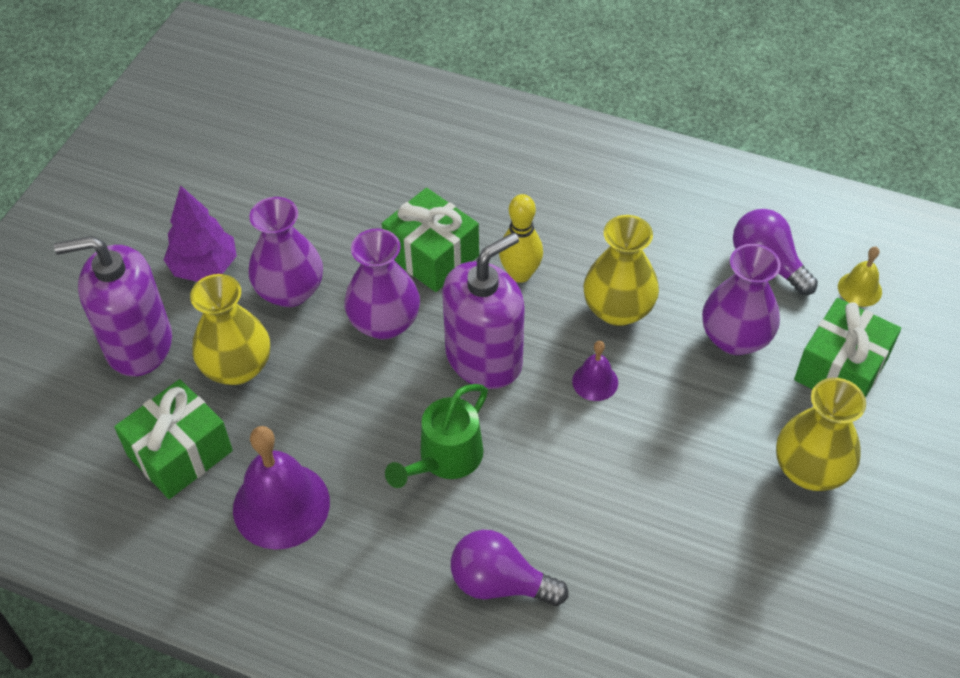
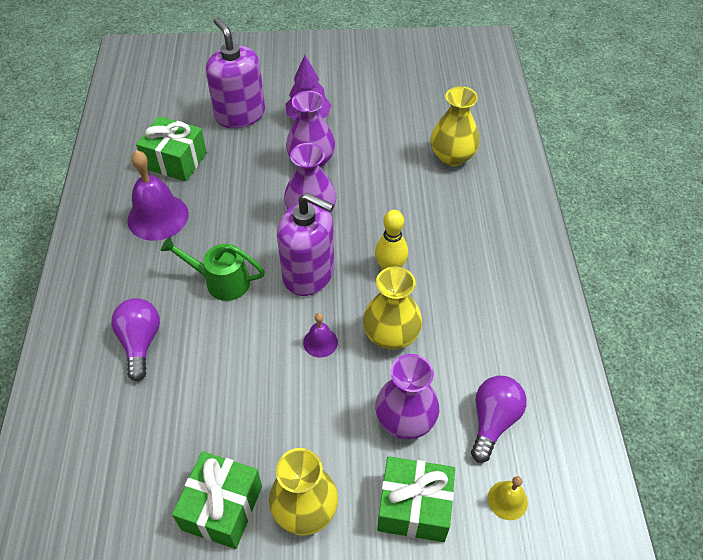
camera: 65 degrees right, 0 degrees up
(237, 367) = (244, 160): yellow vase -> yellow vase (452, 156)
(432, 255) = (378, 216): green gift -> green gift (222, 507)

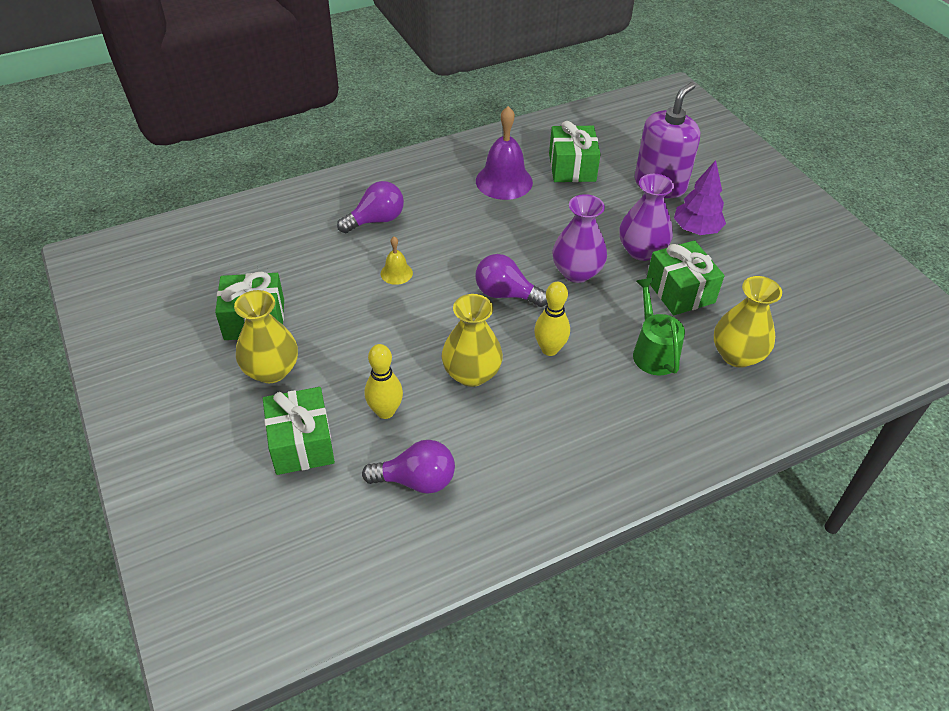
camera: 65 degrees right, 5 degrees down
(221, 281) = (462, 242): green watering can -> green watering can (653, 351)
(309, 273) = (506, 294): purple soap dispenser -> purple light bulb
(320, 342) = (436, 326): purple bell -> none
(370, 158) = (680, 291): none -> green gift
(405, 420) = (385, 411): purple vase -> yellow bowling pin
(507, 500) = (336, 514): yellow bell -> yellow bell (396, 273)

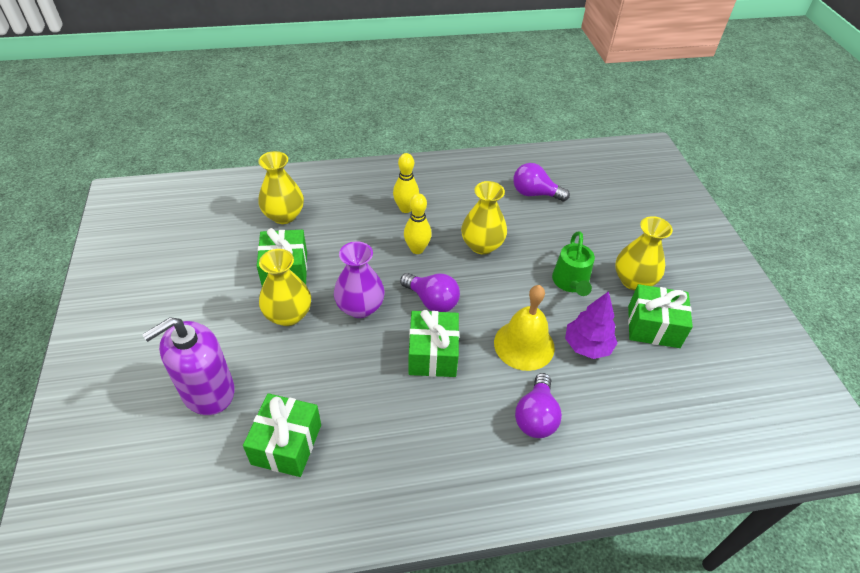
camera: 165 degrees left, 0 degrees up
(301, 443) = (607, 228): green gift -> green gift (433, 354)
(376, 220) = (536, 416): purple light bulb -> purple light bulb turned 60 degrees counterclockwise
(385, 411) = (549, 234): yellow bowling pin -> yellow bowling pin (406, 208)
(396, 273) = (524, 345): yellow bell -> yellow bell, size x1.98
(504, 181) = (377, 441): purple bell -> none
(641, 250) = (288, 315): purple vase -> yellow vase
(653, 351) = (341, 231): green watering can -> green watering can (571, 283)
(696, 230) = (220, 325): purple tree -> purple tree (587, 346)

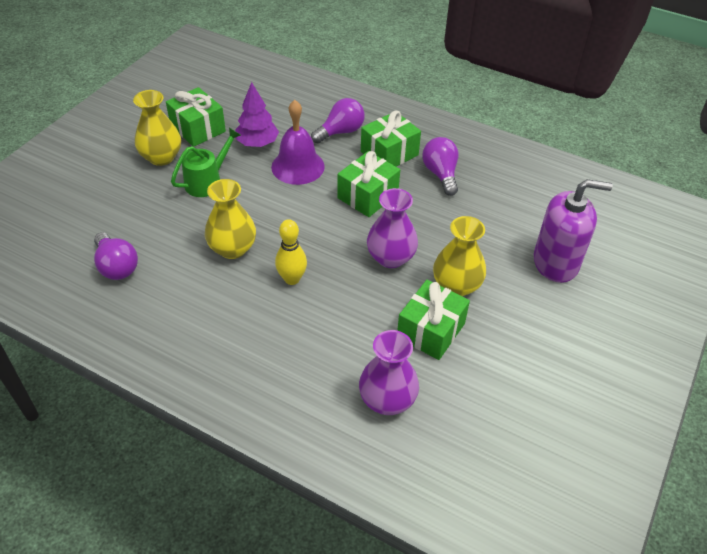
camera: 140 degrees left, 0 degrees up
(284, 215) = (387, 400): yellow vase -> purple vase
(287, 444) = (514, 201): green gift -> green gift (389, 153)
(406, 208) = (255, 328): yellow bowling pin -> none
(432, 301) = (328, 229): purple light bulb -> purple light bulb (440, 174)
(524, 345) = (298, 166): yellow bell -> purple bell

